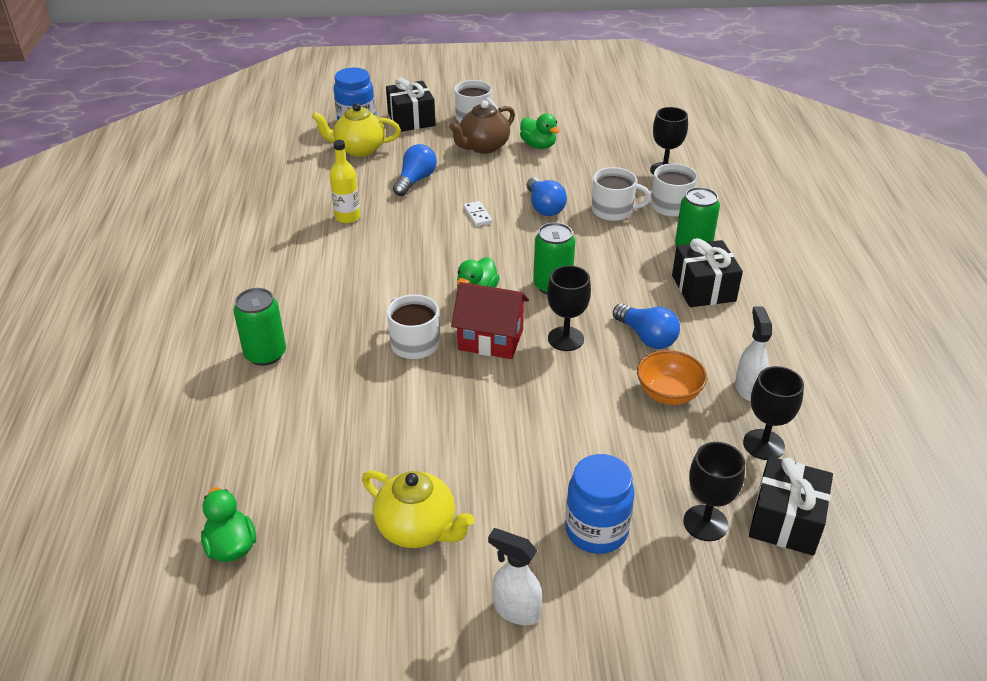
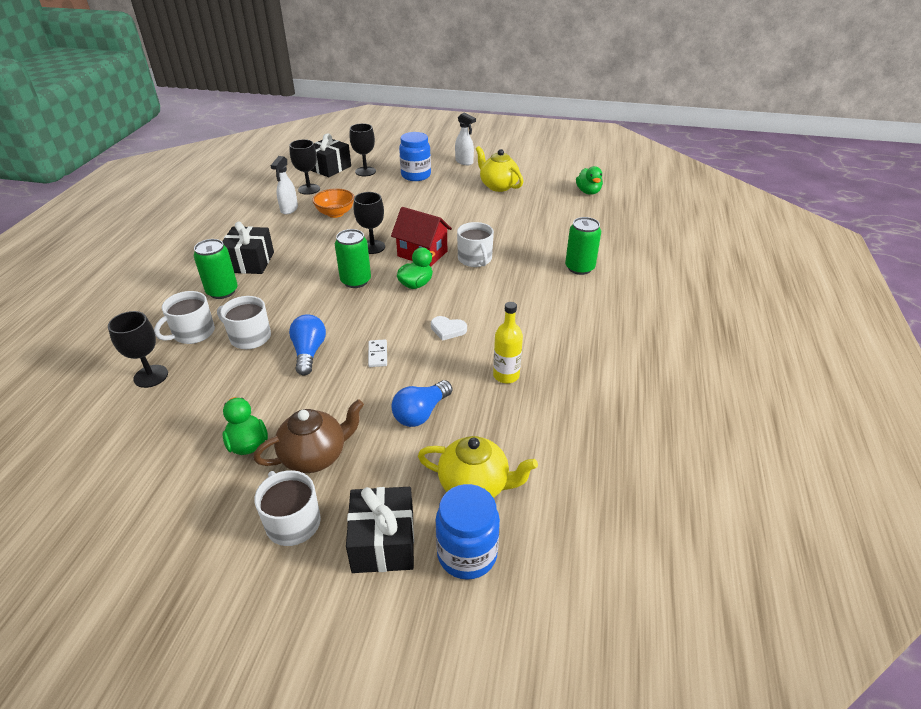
camera: 165 degrees left, 0 degrees up
(417, 248) = (448, 329): none -> white heart
(646, 337) = (320, 240): blue light bulb -> none

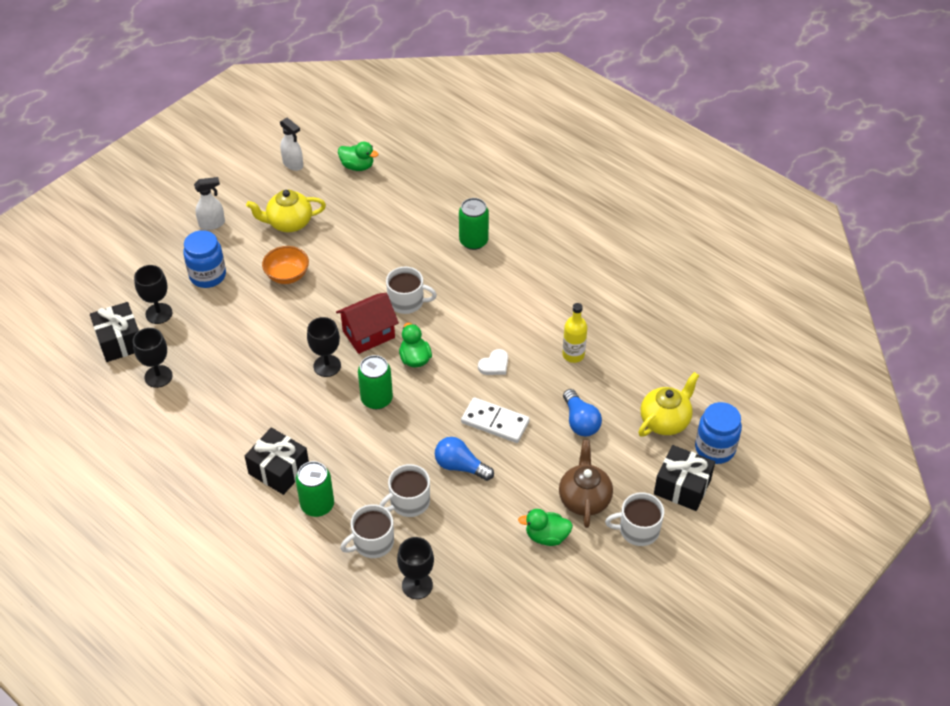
camera: 60 degrees left, 10 degrees up
(193, 333) = (372, 542): white mug -> white mug turned 75 degrees clockwise
(289, 209) = (192, 408): white spray bottle -> white spray bottle (293, 164)
(335, 213) = (235, 371): orange bowl -> orange bowl (287, 275)
(378, 354) = (495, 422): white domino -> white domino, size x1.85

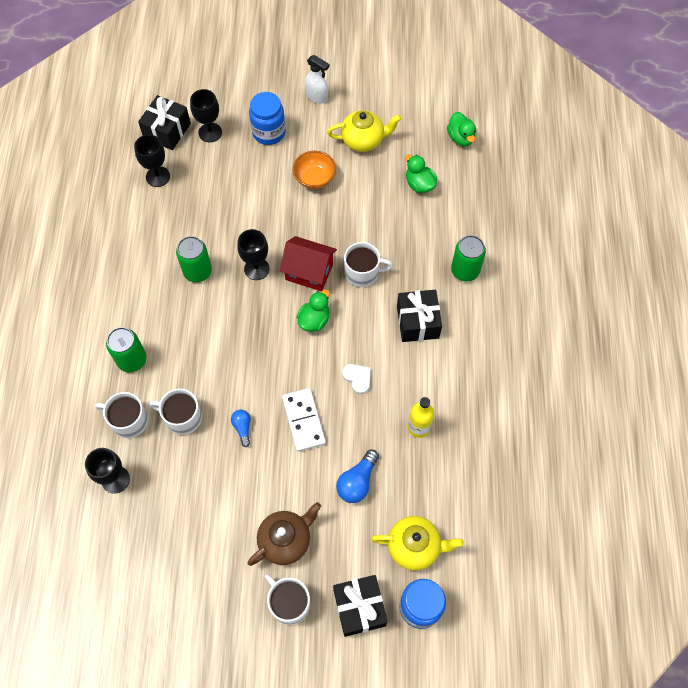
camera: 50 degrees right, 15 degrees up
(279, 470) = (141, 312): black gift -> black gift (417, 322)
(289, 223) = (363, 140): yellow teapot -> yellow teapot turned 135 degrees clockwise
(293, 164) = (421, 98): white spray bottle -> none
(376, 399) = (255, 324): green can -> green can (197, 271)
(407, 301) = (362, 273): white mug -> white mug turned 60 degrees counterclockwise
(460, 466) = (242, 428): blue light bulb -> blue light bulb, size x0.62
(494, 365) = (357, 378): white heart -> white heart turned 135 degrees counterclockwise
(546, 536) = (228, 538): green duck -> green duck (419, 184)

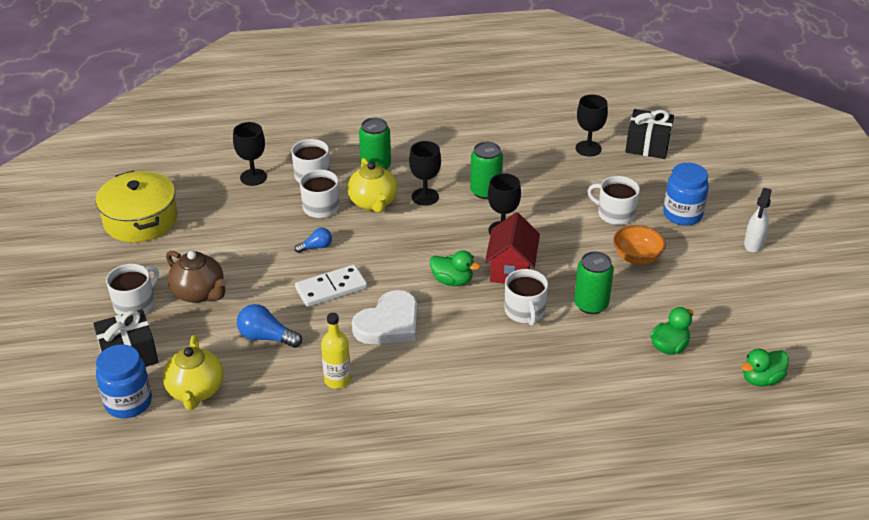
camera: 80 degrees right, 25 degrees down
(157, 599) = (140, 220): none -> yellow pot
(210, 132) = (660, 174): black goblet -> black goblet (425, 197)
(255, 179) = (615, 214): none -> white mug
(357, 378) = (389, 323): white heart -> white heart, size x1.95
(363, 140) = (710, 290): yellow teapot -> yellow teapot (373, 203)
(417, 322) = (473, 365): black gift -> none
(465, 270) = (558, 402): green can -> green can (591, 304)

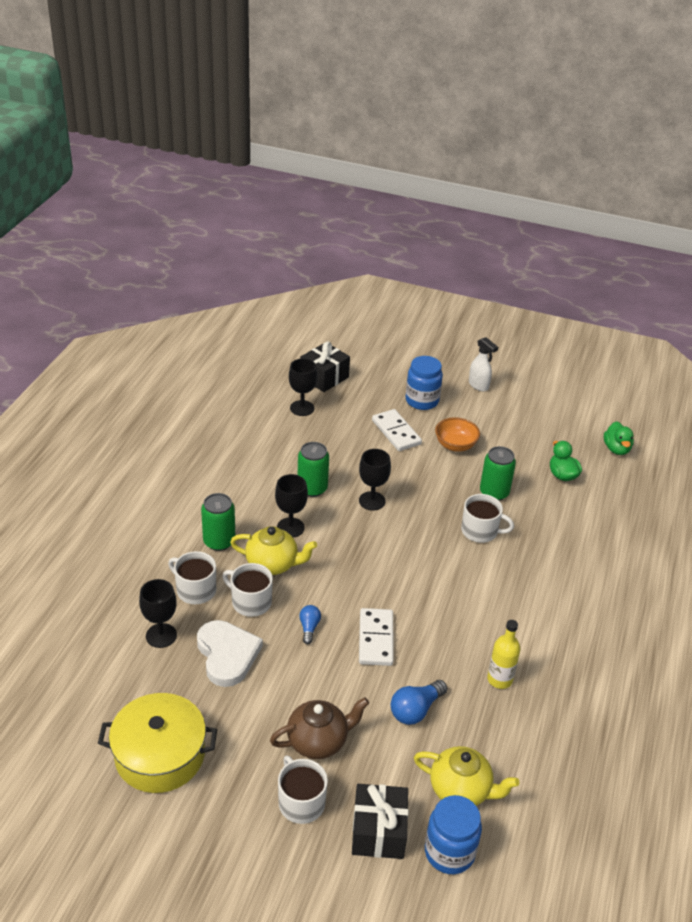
camera: 65 degrees left, 0 degrees up
(389, 323) = (446, 618): white heart -> white heart (227, 655)
(452, 281) = (416, 557): green duck -> none
(511, 269) = (424, 517): red house -> none
(615, 214) = (396, 432): white mug -> white domino

